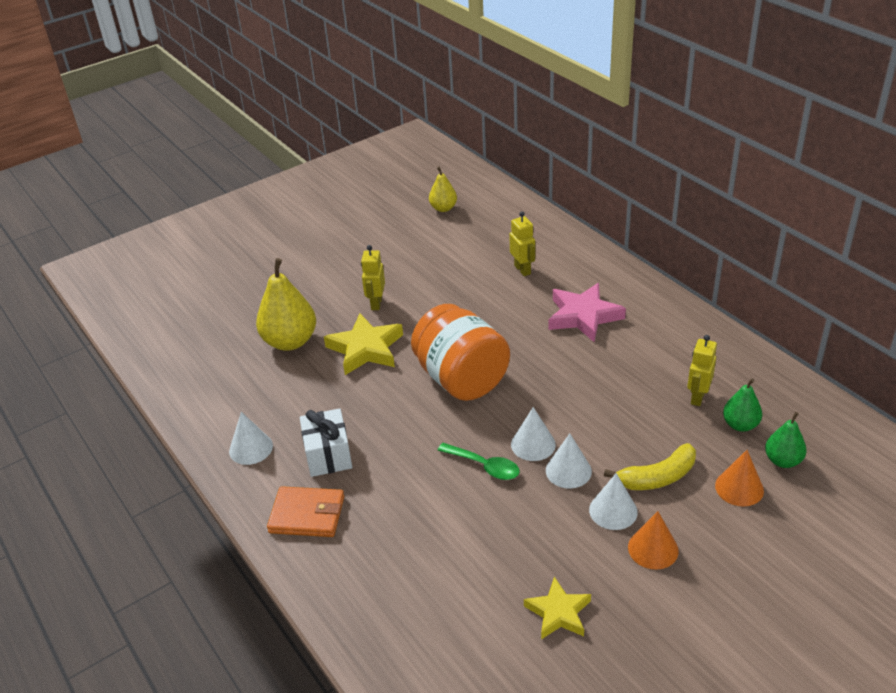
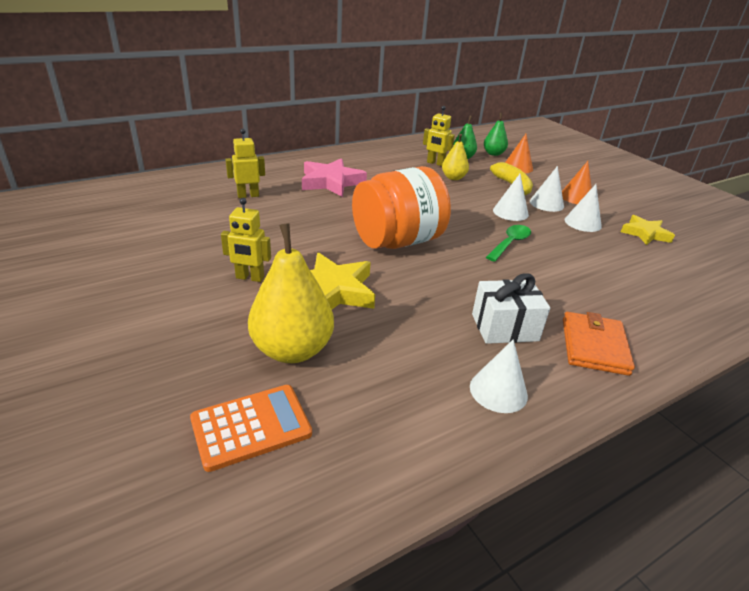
camera: 90 degrees left, 5 degrees down
(221, 339) = (251, 427): none -> orange calculator
(443, 208) = (94, 220): yellow pear -> yellow pear (453, 178)
(533, 444) = (483, 221): white cone -> white cone (582, 223)

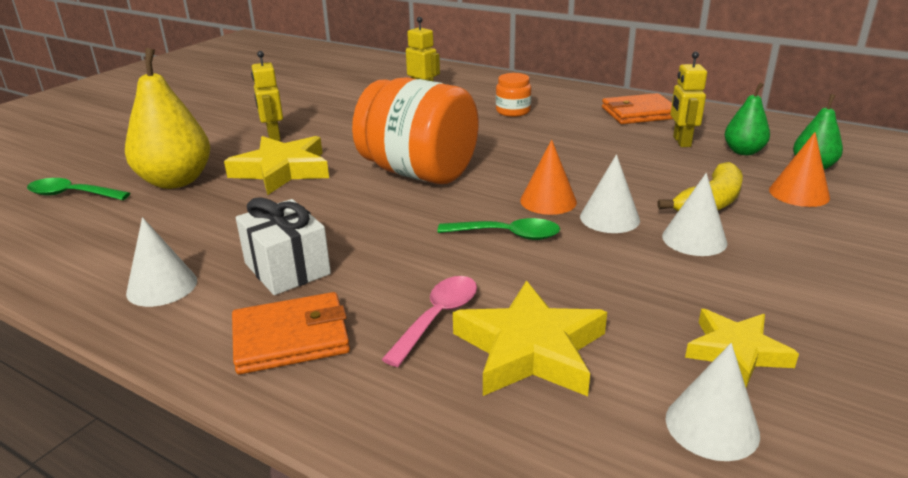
camera: 65 degrees right, 5 degrees down
(251, 427) = (72, 195): orange calculator -> green spoon
(331, 182) = (513, 111): pink star -> orange jar
(384, 156) = (639, 113): none -> orange wallet
(453, 178) = (655, 161): yellow pear -> none
(576, 197) = (774, 260): orange cone -> orange cone (548, 201)
(582, 223) = (673, 281): white cone -> white cone (712, 426)
(590, 291) = (438, 317): none -> pink spoon
(630, 276) = (530, 349): none -> yellow star

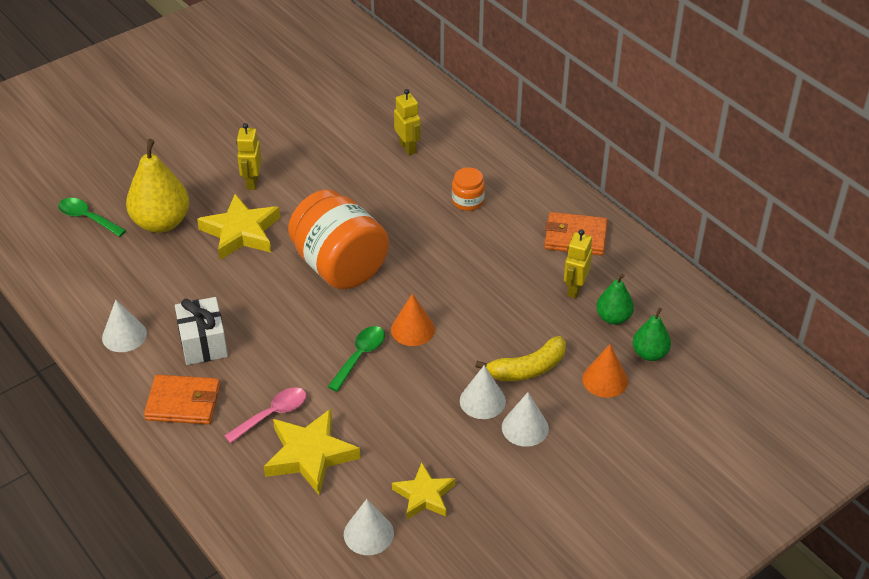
camera: 20 degrees right, 15 degrees up
(507, 235) = (360, 356): green spoon -> green spoon turned 90 degrees counterclockwise
(609, 218) = (442, 361): white cone -> white cone (525, 427)

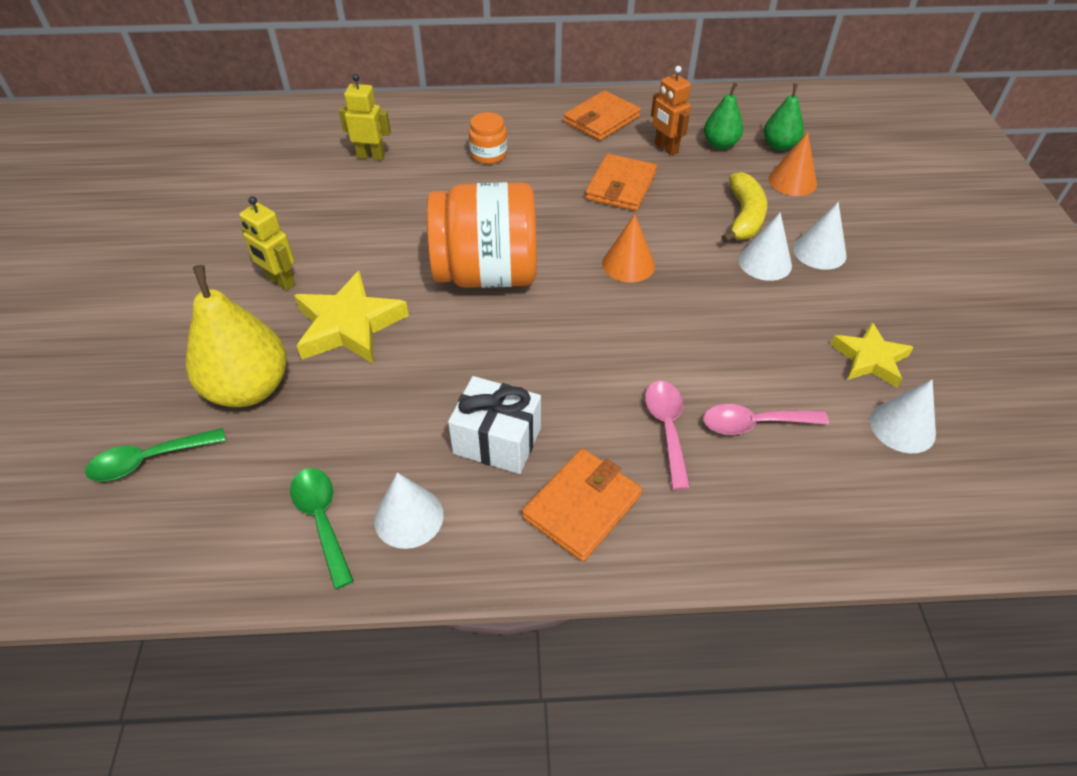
camera: 55 degrees left, 5 degrees up
(310, 455) = (754, 424): yellow star -> pink spoon
(360, 356) = (634, 318): green spoon -> green spoon (321, 520)
(499, 286) = (621, 186): none -> orange wallet
(574, 289) = (666, 148): yellow robot -> orange robot

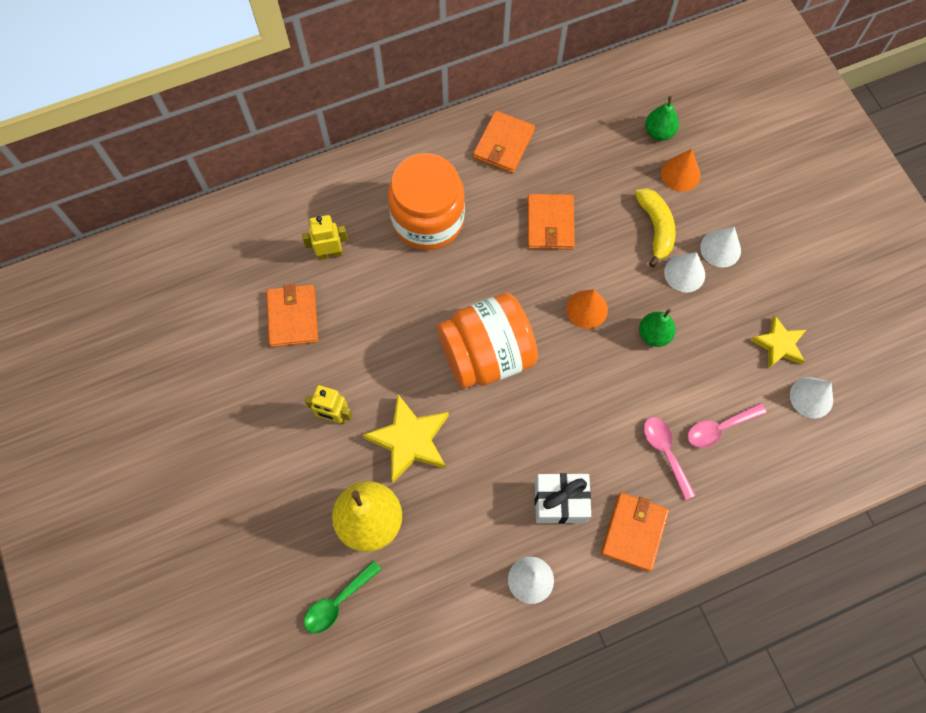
camera: 20 degrees left, 20 degrees up
(298, 192) = (292, 317): none -> orange wallet
(321, 520) = (477, 602): green spoon -> none
(488, 154) = (428, 219): orange jar -> orange jar, size x2.23
(666, 148) = (569, 164): orange robot -> none
(720, 144) = (611, 146): green pear -> green pear (654, 334)

